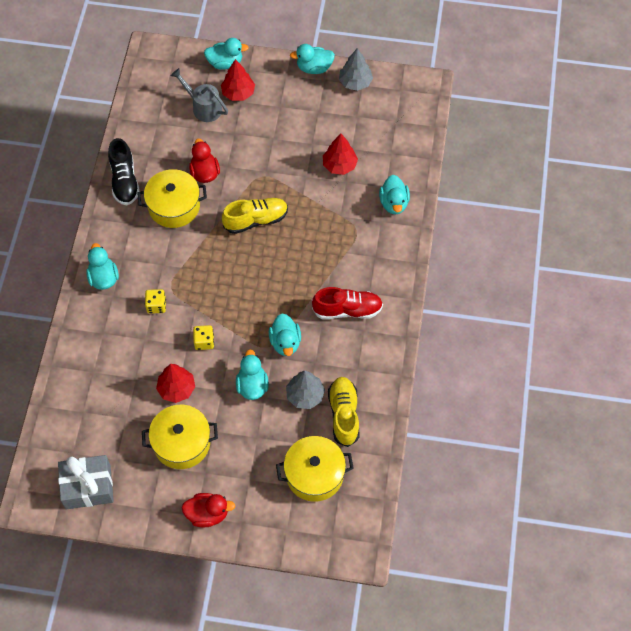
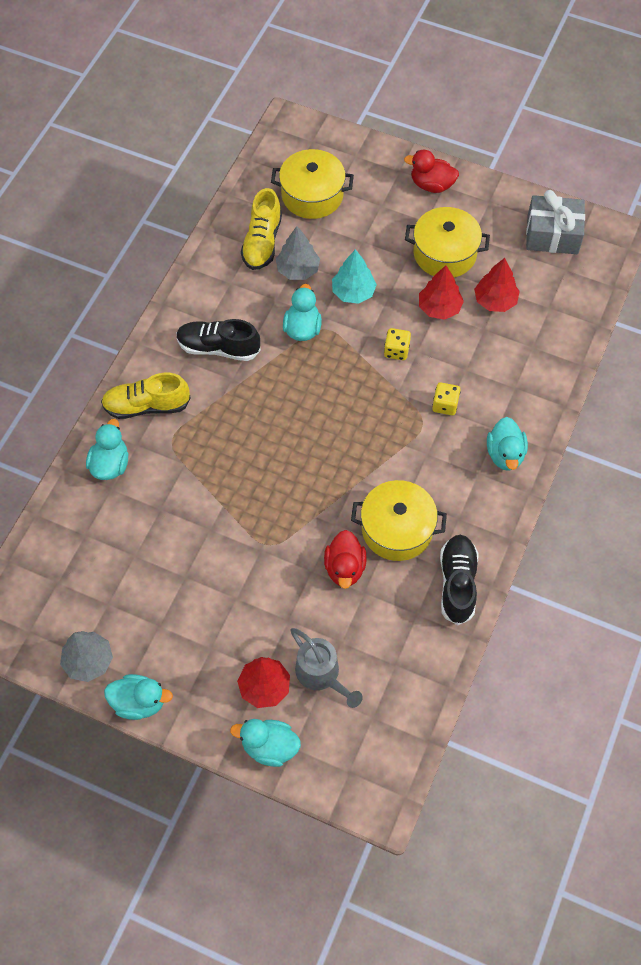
camera: 165 degrees left, 0 degrees up
(252, 385) = (353, 292): turquoise duck -> turquoise tree
(256, 220) = (294, 484): yellow shoe -> yellow shoe (147, 406)
(339, 165) = (160, 534): red tree -> red tree (495, 301)
(347, 310) = (218, 348): red shoe -> black shoe

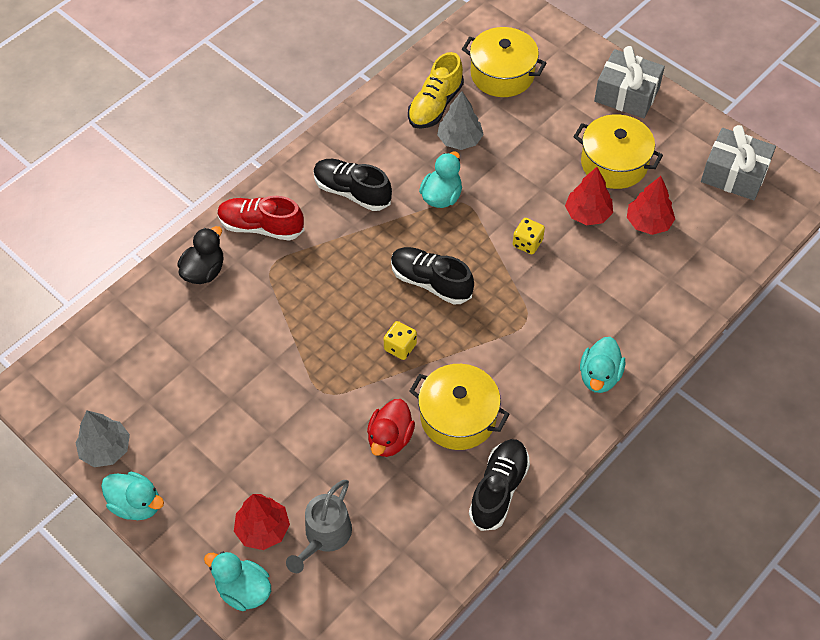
camera: 20 degrees right, 5 degrees down
(110, 464) = (204, 271): turquoise duck -> black duck
(147, 406) = (261, 227): yellow shoe -> red shoe
(322, 675) = (324, 536): grey watering can -> grey watering can turned 45 degrees clockwise
(324, 412) = (431, 282): none -> black shoe
(353, 292) = (506, 176): turquoise tree -> none
(431, 185) = (626, 94): red duck -> grey gift
(445, 405) = (556, 309): yellow dice -> yellow dice (400, 347)

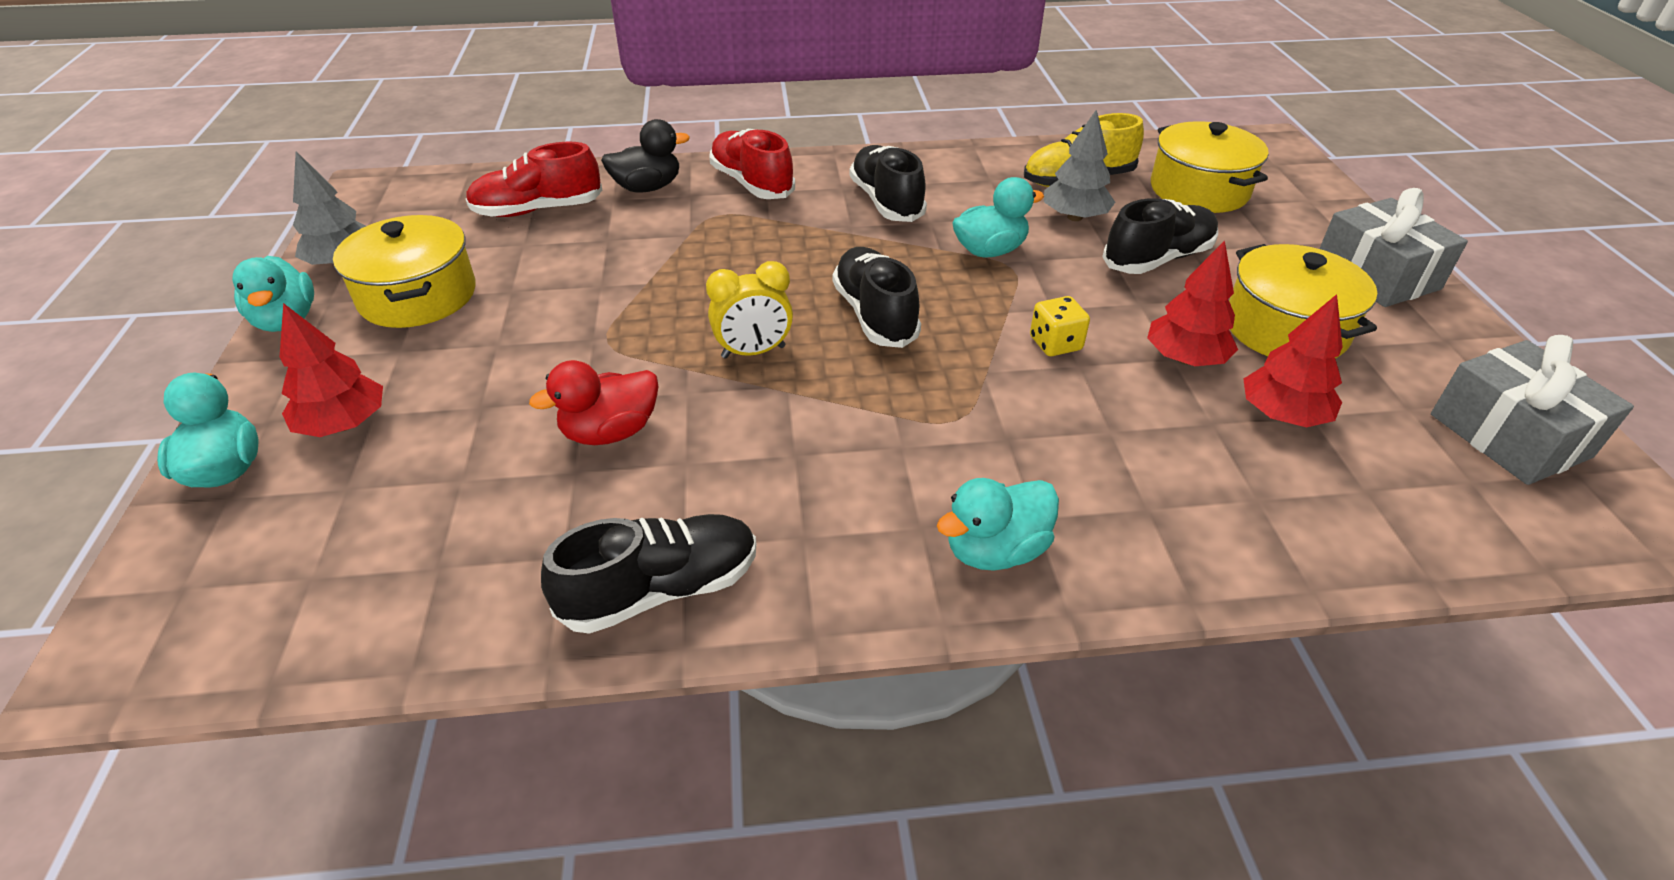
camera: 40 degrees right, 15 degrees down
(163, 333) = (538, 210): none -> red shoe
(324, 536) = (385, 480): grey watering can -> none
(400, 347) = (753, 352): yellow dice -> yellow clock
(458, 417) = (725, 465): yellow pot -> yellow pot (418, 296)
(524, 148) = (1157, 259): none -> black shoe

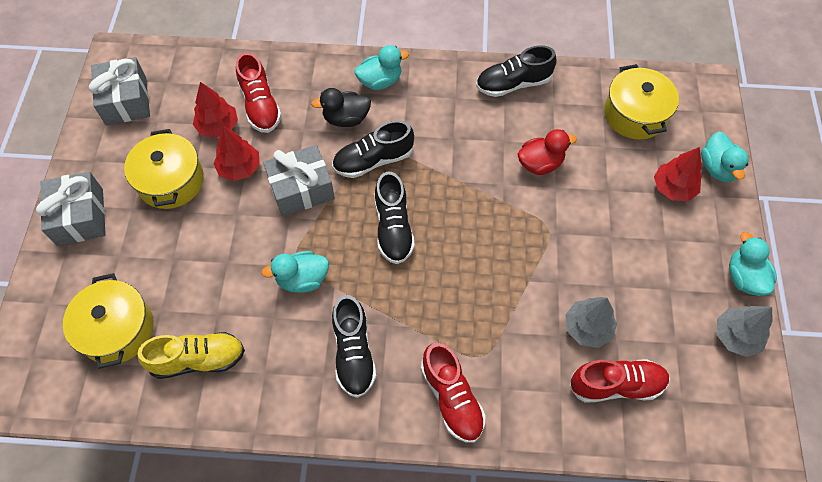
camera: 170 degrees left, 20 degrees up
(418, 296) = (672, 290): yellow pot -> yellow pot (635, 114)
(647, 188) = (535, 406): black duck -> black duck (346, 119)
(753, 352) = (467, 208): yellow clock -> none
(1055, 344) = (301, 189): yellow dice -> grey gift
(1074, 217) = (227, 309): grey tree -> grey tree (587, 328)
(1157, 259) = (200, 253): black shoe -> black shoe (373, 160)
(1231, 462) = (260, 105): none -> red shoe

